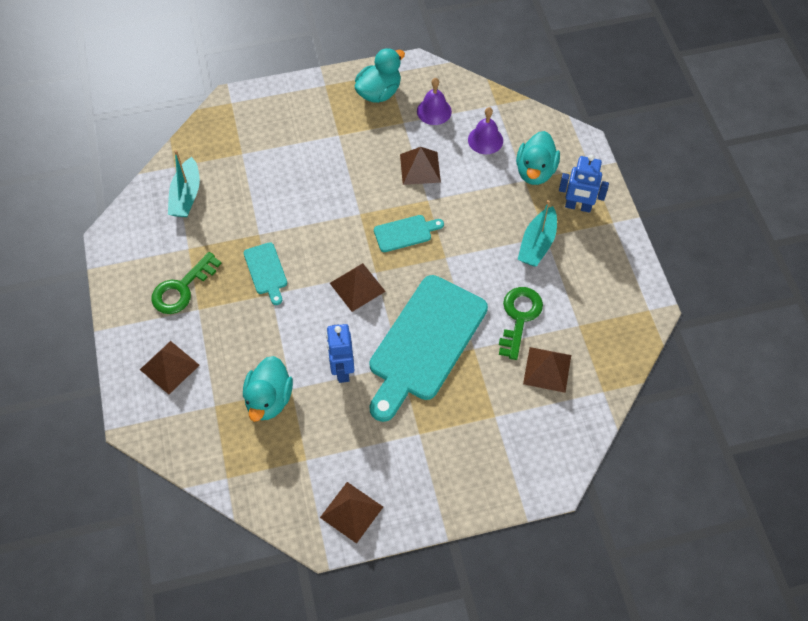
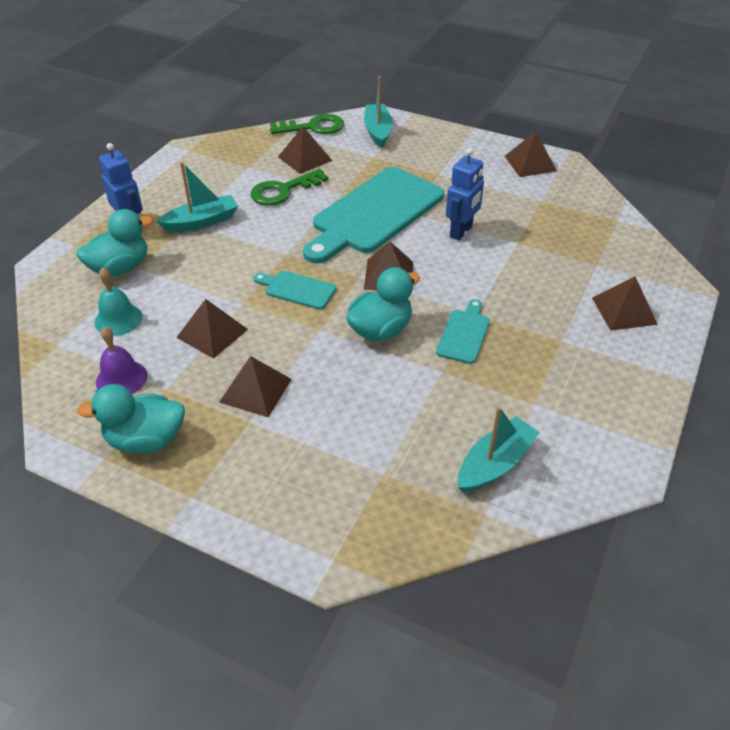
camera: 140 degrees left, 15 degrees down
(181, 289) = (568, 367): green key -> green key (313, 127)
(269, 399) = (542, 245): turquoise duck -> turquoise duck (380, 330)
(354, 152) = (255, 390): none -> brown pyramid
(425, 343) = (374, 213): turquoise cutting board -> turquoise cutting board turned 150 degrees clockwise
(485, 140) = (118, 319): purple bell -> turquoise bell
(528, 458) = (378, 131): none -> turquoise boat

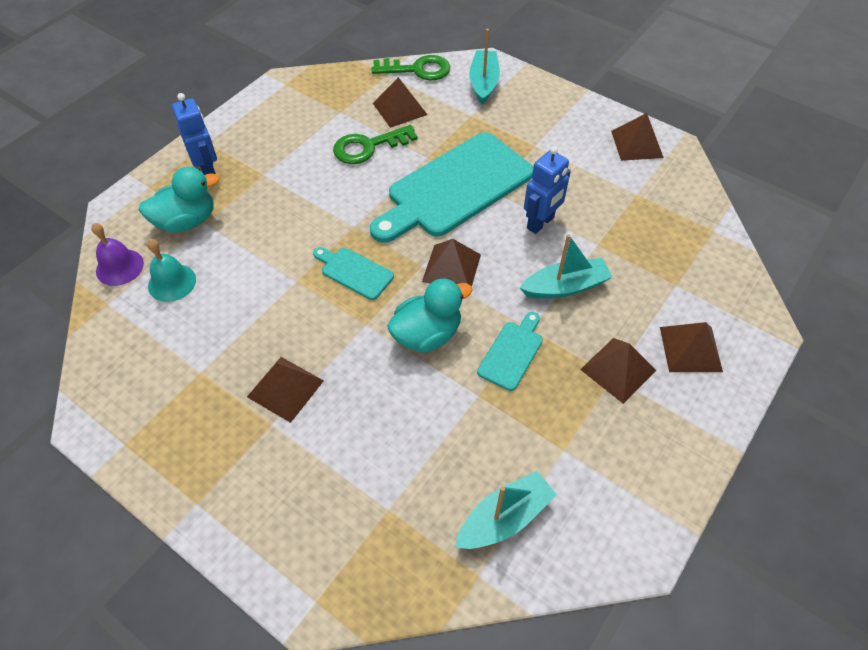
camera: 10 degrees right, 10 degrees up
(121, 378) = (160, 353): purple bell -> purple bell (119, 267)
(146, 440) = (167, 430): turquoise duck -> none
(202, 222) = (278, 175): turquoise boat -> turquoise boat (565, 286)
(212, 333) = (258, 313): brown pyramid -> brown pyramid (618, 369)

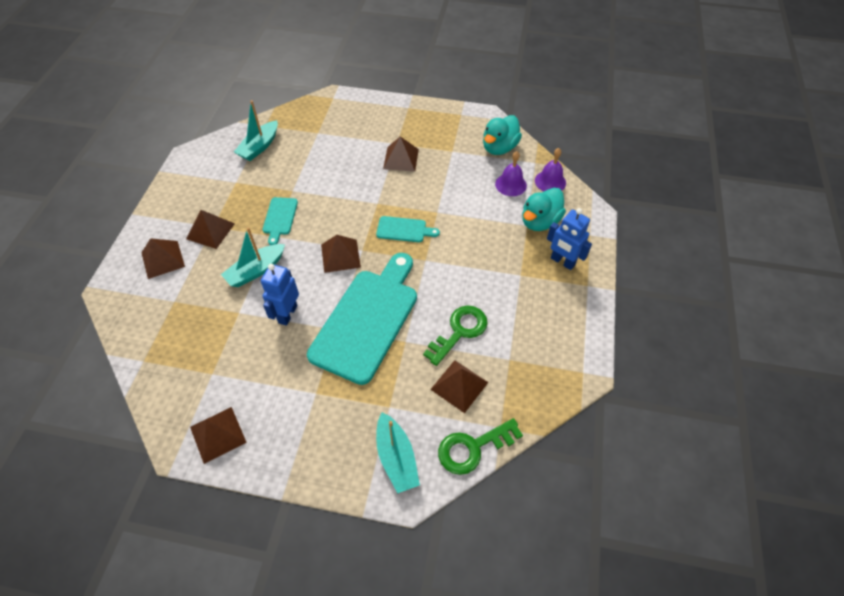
camera: 155 degrees right, 0 degrees up
(172, 282) = (511, 184): turquoise bell -> purple bell
(427, 334) = (336, 210): turquoise duck -> turquoise duck (499, 148)

